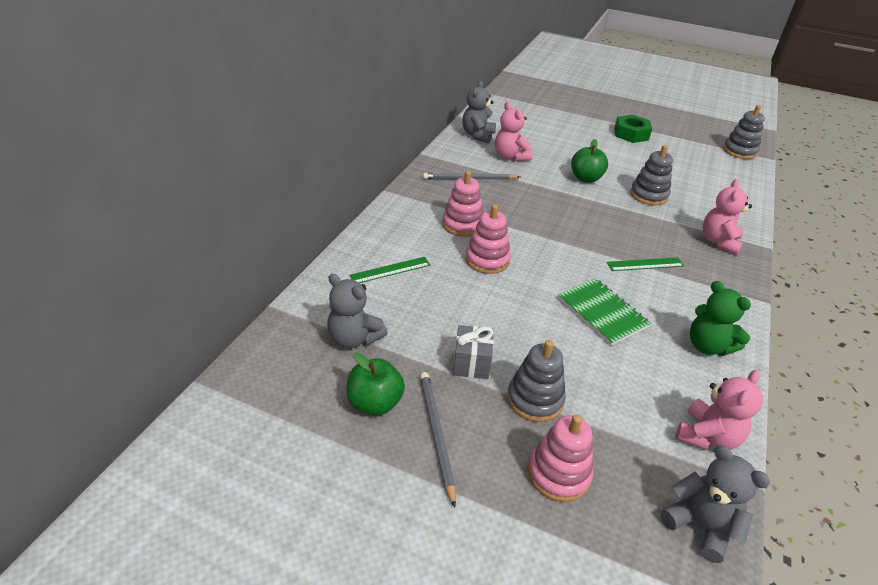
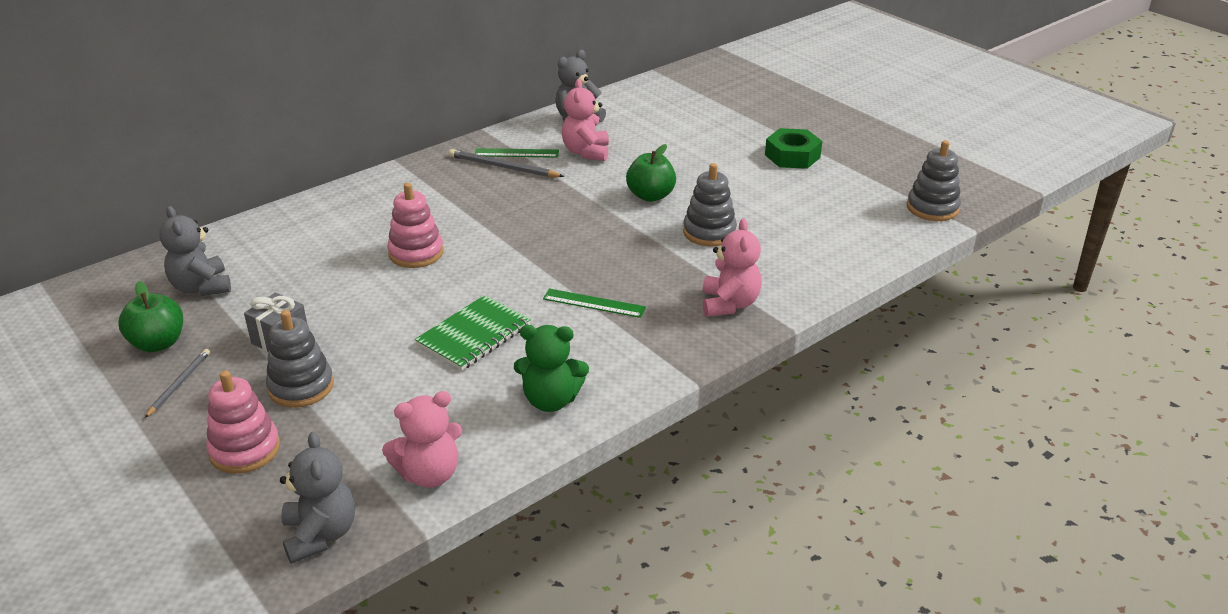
camera: 30 degrees right, 5 degrees down
(390, 270) = (305, 238): green ruler -> green ruler (516, 153)
(436, 434) = (179, 384): grey pencil -> grey pencil, size x0.64
(462, 225) = (434, 212): pink stacking toy -> none
(602, 313) = (474, 335): green notebook -> green notebook turned 45 degrees clockwise
(707, 346) = (551, 400): green teddy bear -> green teddy bear turned 75 degrees counterclockwise
(719, 241) = (729, 304): pink teddy bear -> pink teddy bear turned 135 degrees clockwise

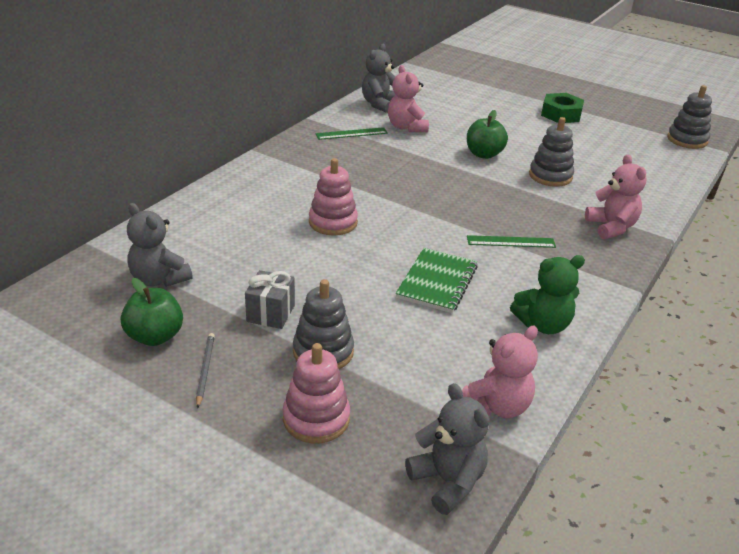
camera: 20 degrees left, 0 degrees up
(503, 167) = (349, 145): grey pencil -> none

